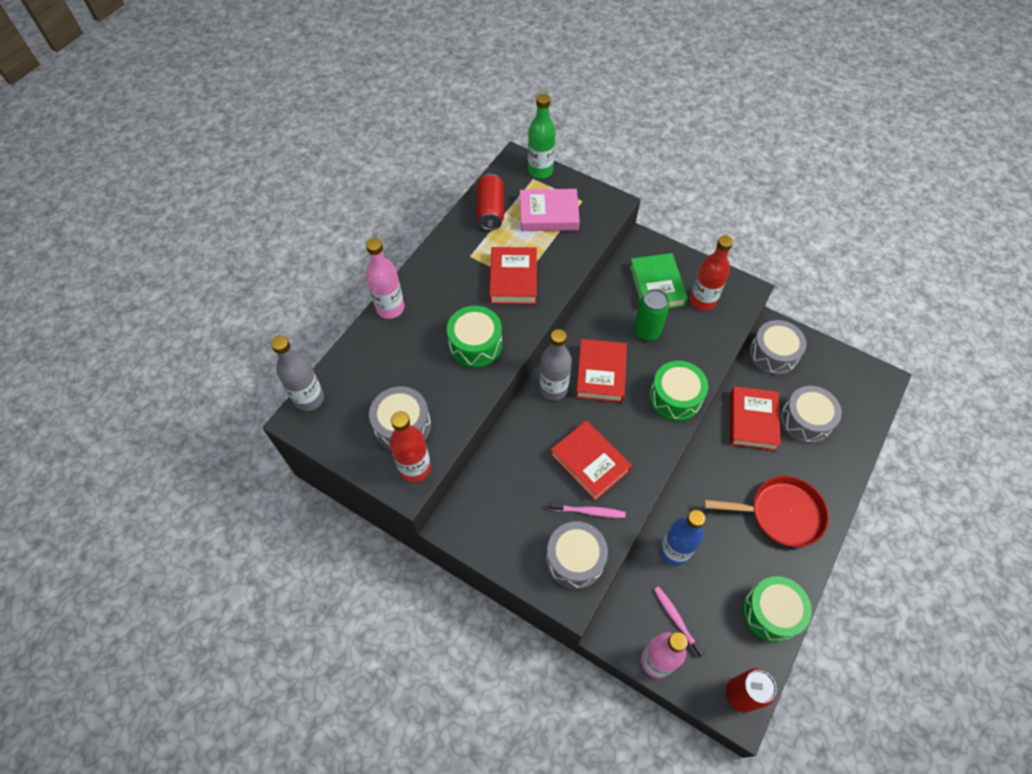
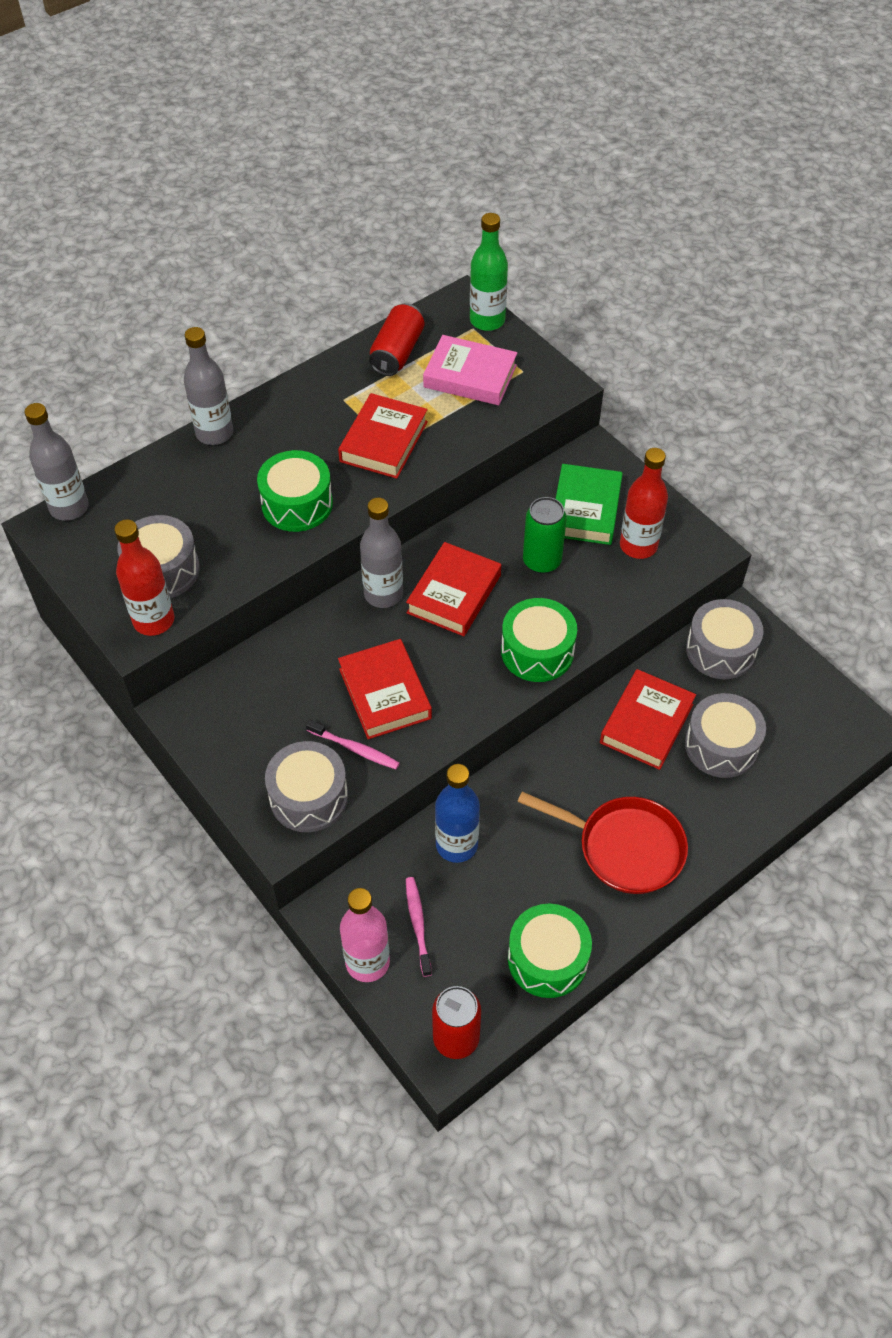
camera: 20 degrees right, 5 degrees down
(390, 308) = (214, 433): pink bottle -> grey bottle

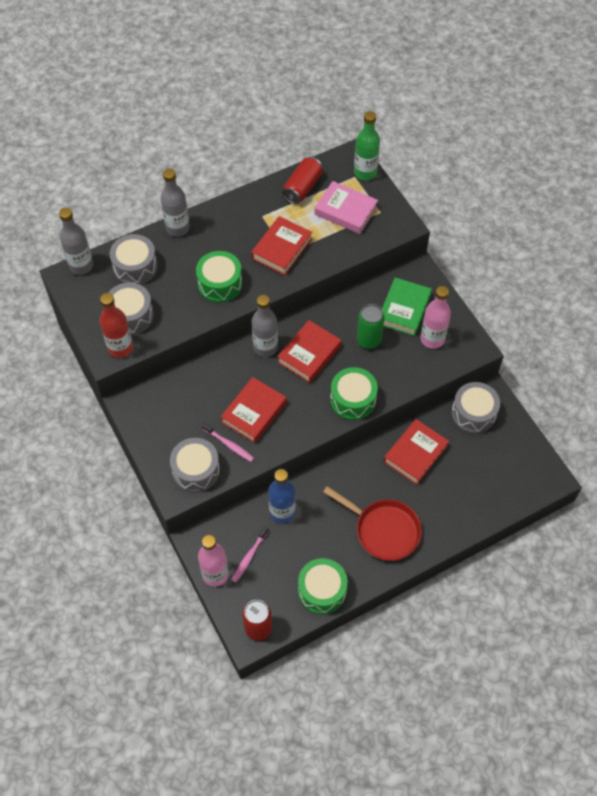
camera: 10 degrees right, 5 degrees up
(385, 693) = (254, 412): red book -> red book turned 45 degrees clockwise
(418, 924) = (249, 557): pink toothbrush -> pink toothbrush turned 150 degrees counterclockwise
(638, 546) = (432, 339): red bottle -> pink bottle
(721, 746) = (458, 475): grey drum -> grey drum (135, 267)

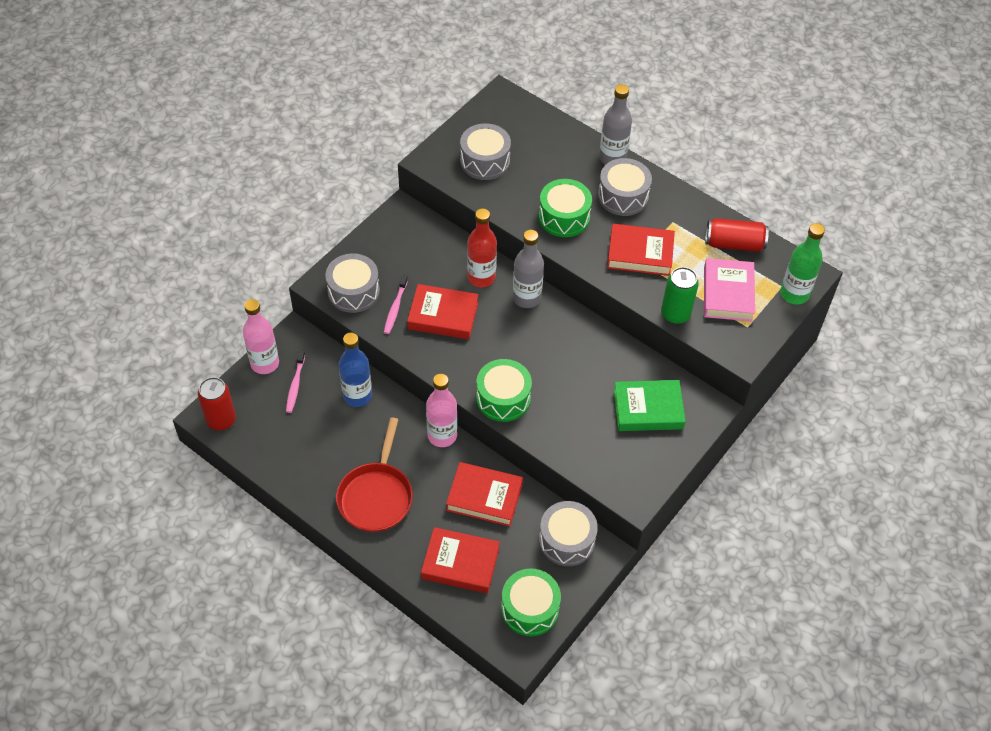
camera: 65 degrees right, 5 degrees down
(81, 266) = (521, 102): grey bottle -> none
(120, 348) = (443, 167): red bottle -> red bottle (481, 277)
(135, 267) = (544, 143): grey drum -> grey drum (623, 196)
(249, 557) = (295, 385): pink toothbrush -> pink toothbrush turned 90 degrees counterclockwise
(309, 354) = (539, 339): red book -> red book (460, 563)
(322, 590) = (283, 462): green drum -> green drum (530, 608)
(368, 340) = (587, 388): green can -> green can (675, 314)
(432, 339) = (623, 450): pink bottle -> pink bottle (442, 435)

